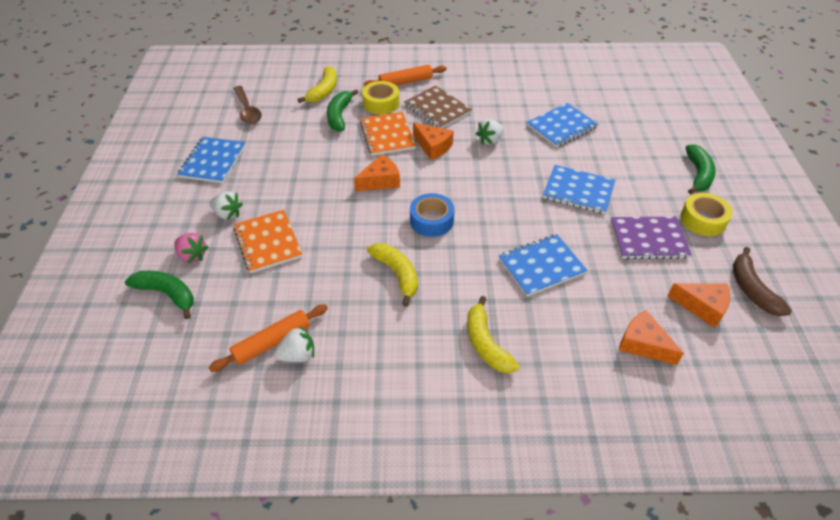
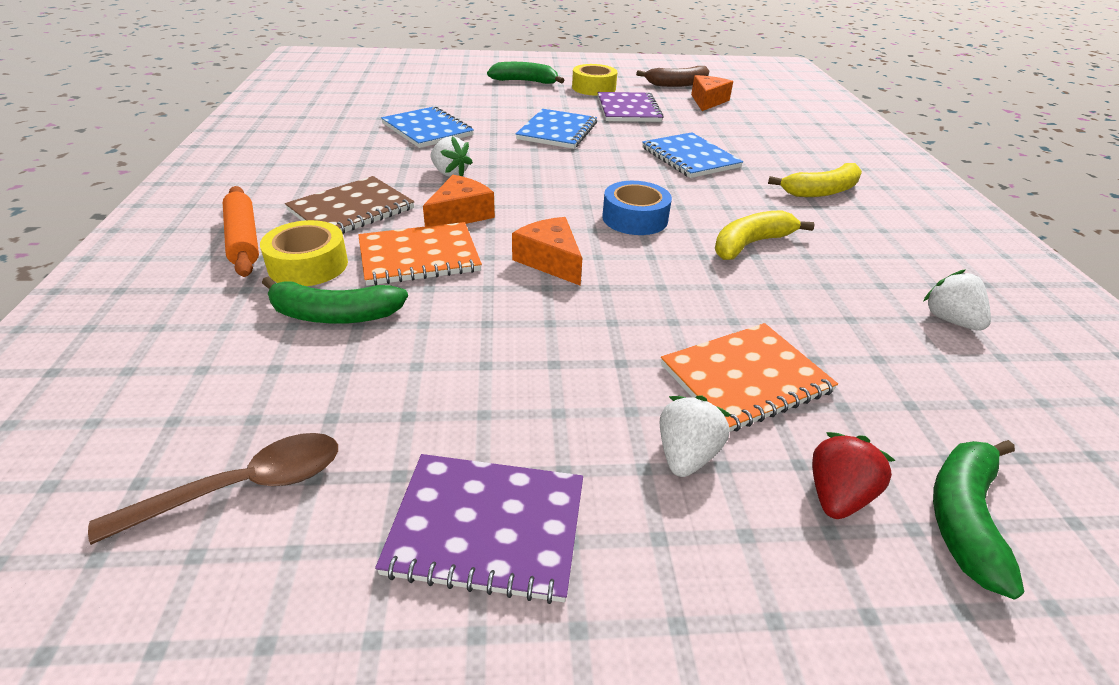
camera: 95 degrees left, 10 degrees down
(192, 255) = (837, 496): pink strawberry -> red strawberry
(213, 161) = (487, 527): blue notebook -> purple notebook
(272, 342) = (950, 347): orange rolling pin -> none
(324, 91) = (216, 344): yellow banana -> none
(643, 344) = (766, 125): orange cheese -> none

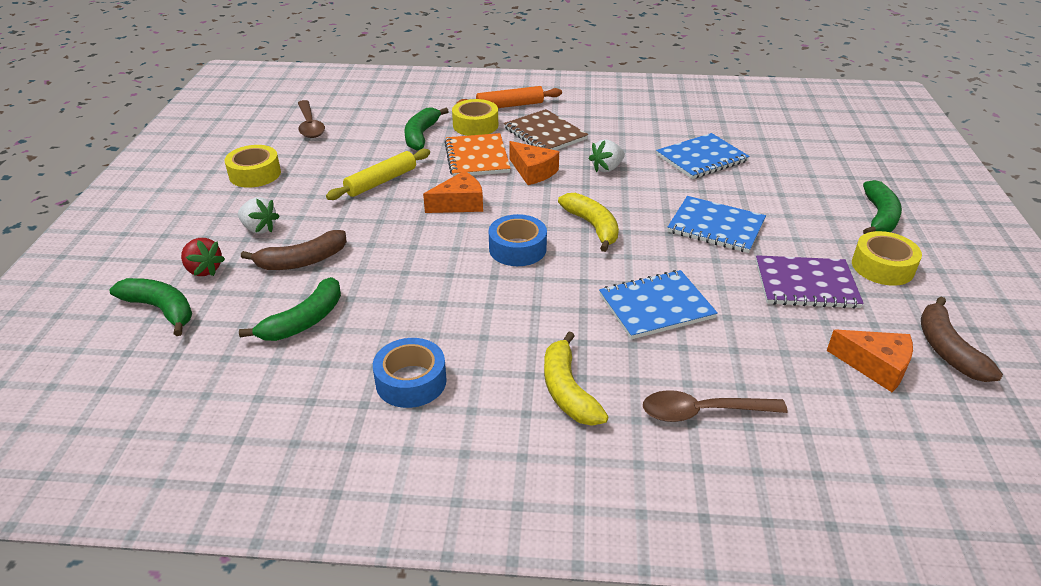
camera: 100 degrees right, 0 degrees up
(487, 527) = (255, 174): purple notebook -> yellow tape
(499, 337) = (381, 181): none -> yellow rolling pin
(745, 378) = (302, 261): orange notebook -> brown banana
(750, 244) = (461, 304): yellow banana -> yellow banana (592, 226)
(797, 148) = (703, 412): none -> brown spoon
(860, 348) = (304, 321): none -> green banana
(881, 261) = (411, 381): none -> blue tape
(950, 320) = (311, 388): white strawberry -> none

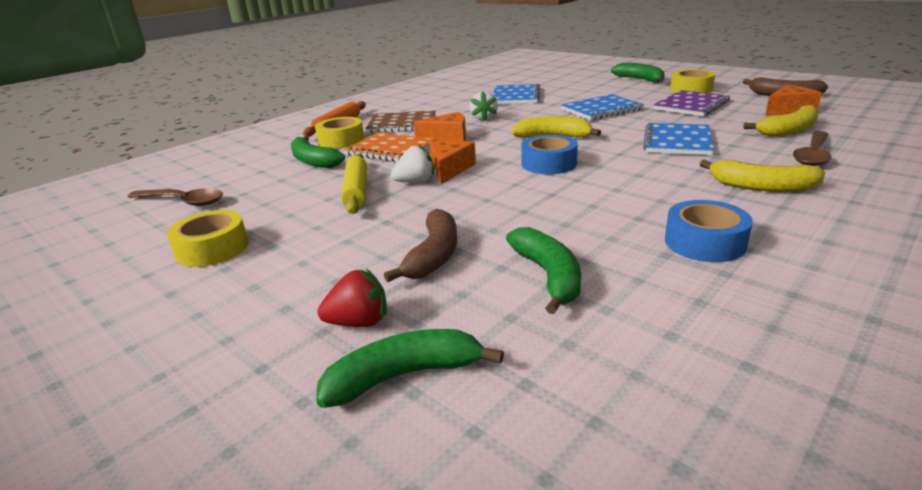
camera: 50 degrees left, 10 degrees down
(259, 228) = (330, 268): white strawberry -> white strawberry (415, 182)
(781, 380) = (788, 130): none -> yellow banana

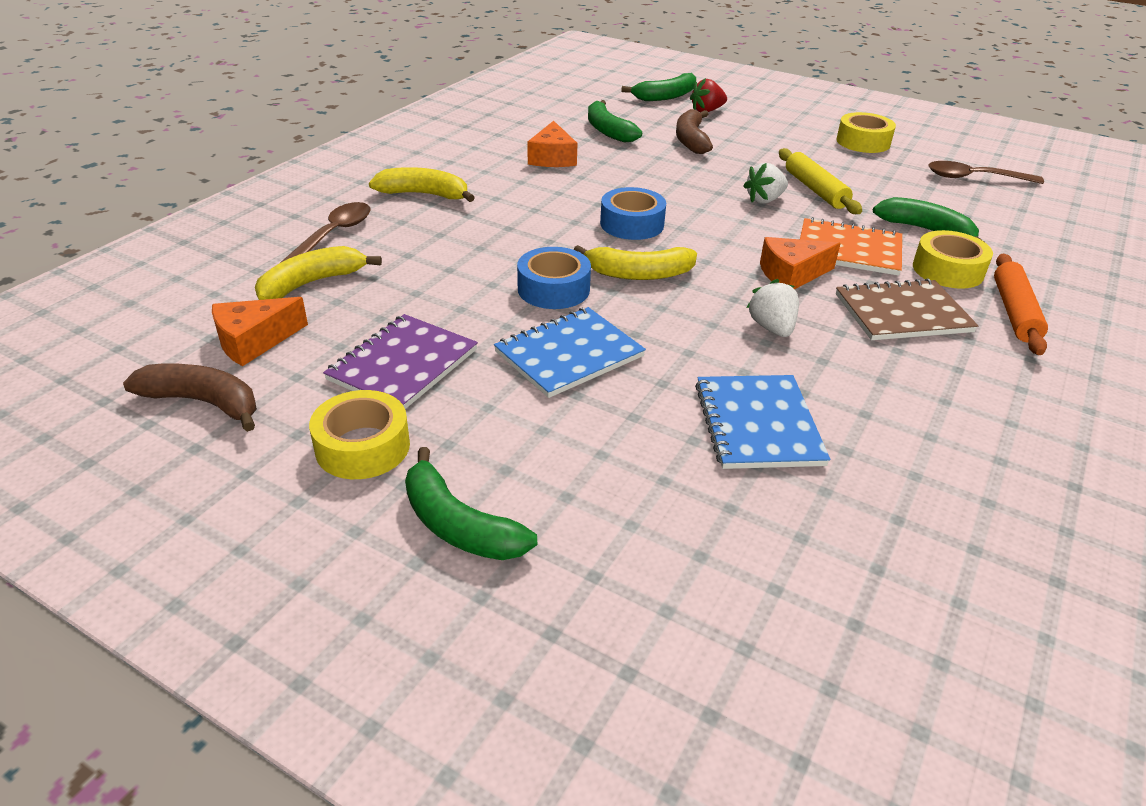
camera: 165 degrees right, 10 degrees up
(450, 169) = (741, 217): orange cheese -> orange cheese (552, 158)
(677, 141) = (472, 262): blue notebook -> none
(704, 242) = (501, 150): blue tape -> blue tape (553, 289)

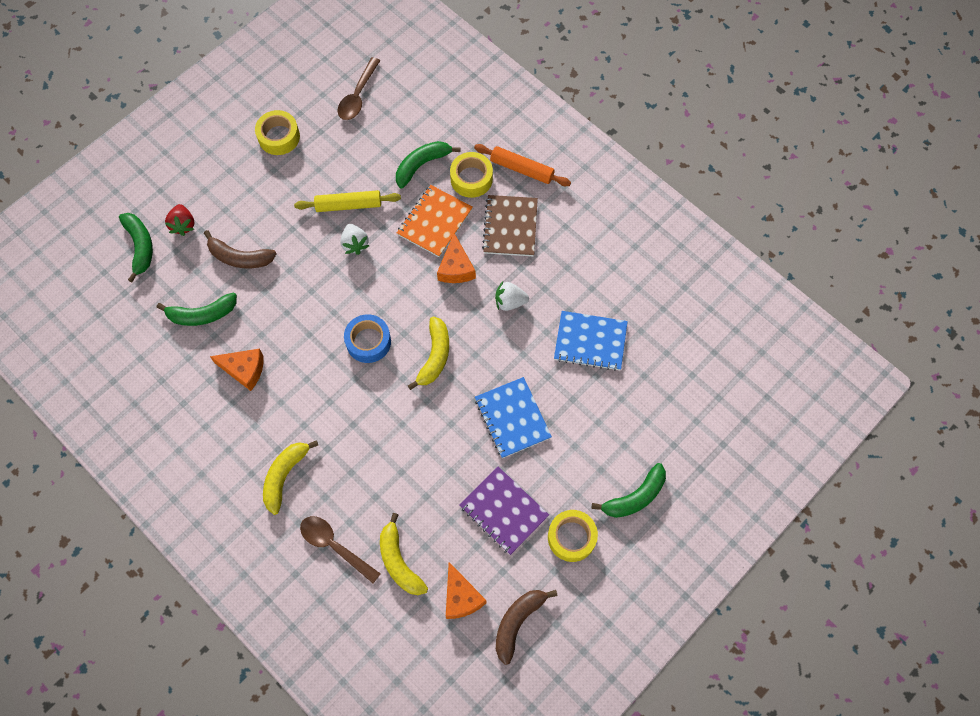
camera: 75 degrees left, 30 degrees up
(553, 289) = (441, 411): blue tape -> none

